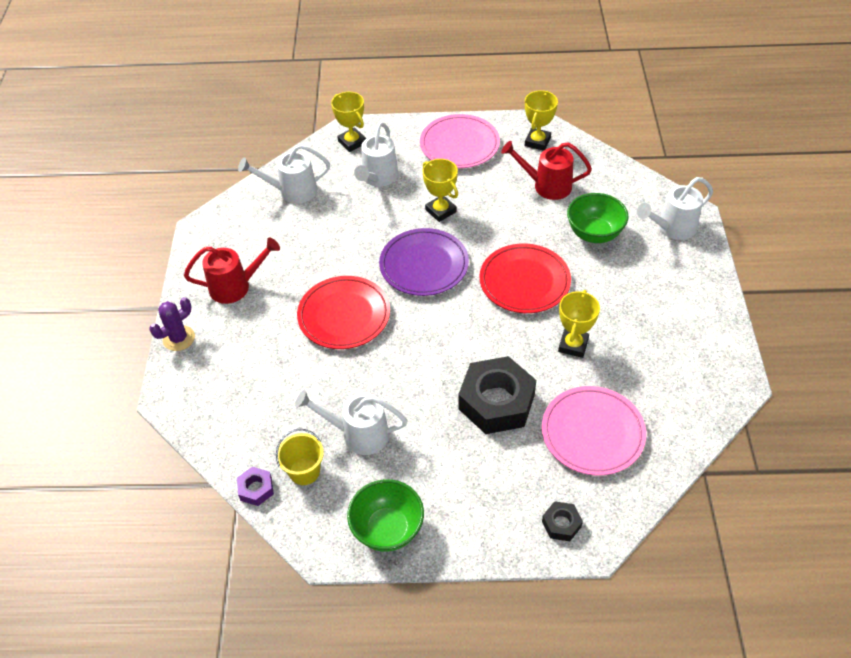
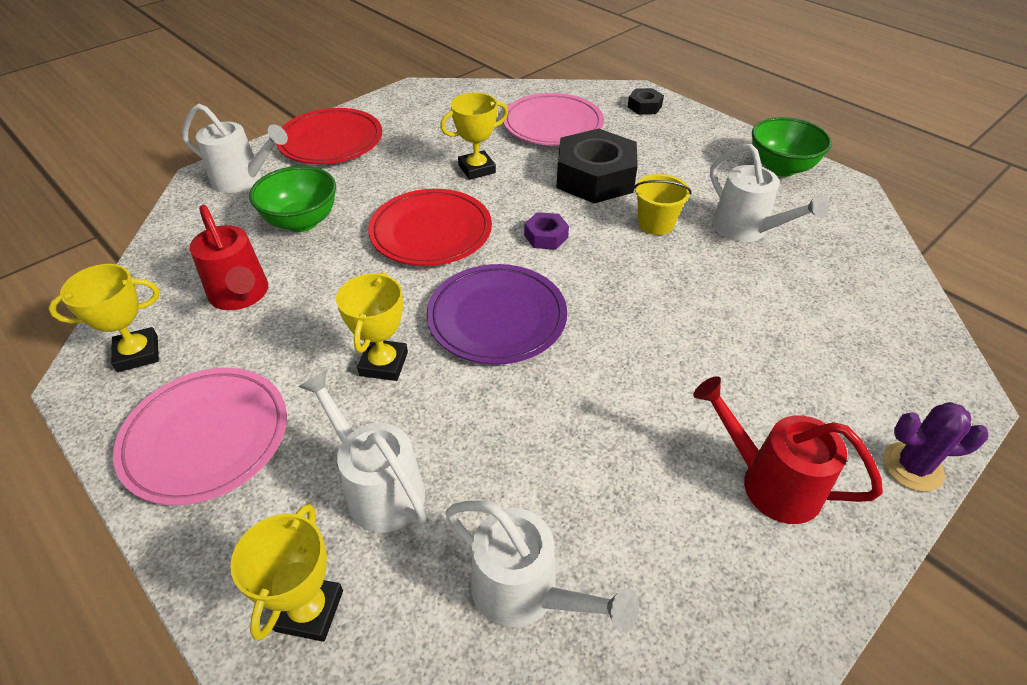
camera: 135 degrees left, 5 degrees down
(256, 489) = (889, 253): purple nut -> purple nut (546, 236)
(304, 471) = (827, 237): yellow bucket -> yellow bucket (655, 224)
(344, 315) = (652, 333): red plate -> red plate (331, 141)
(378, 178) = (378, 487): white watering can -> white watering can turned 105 degrees counterclockwise

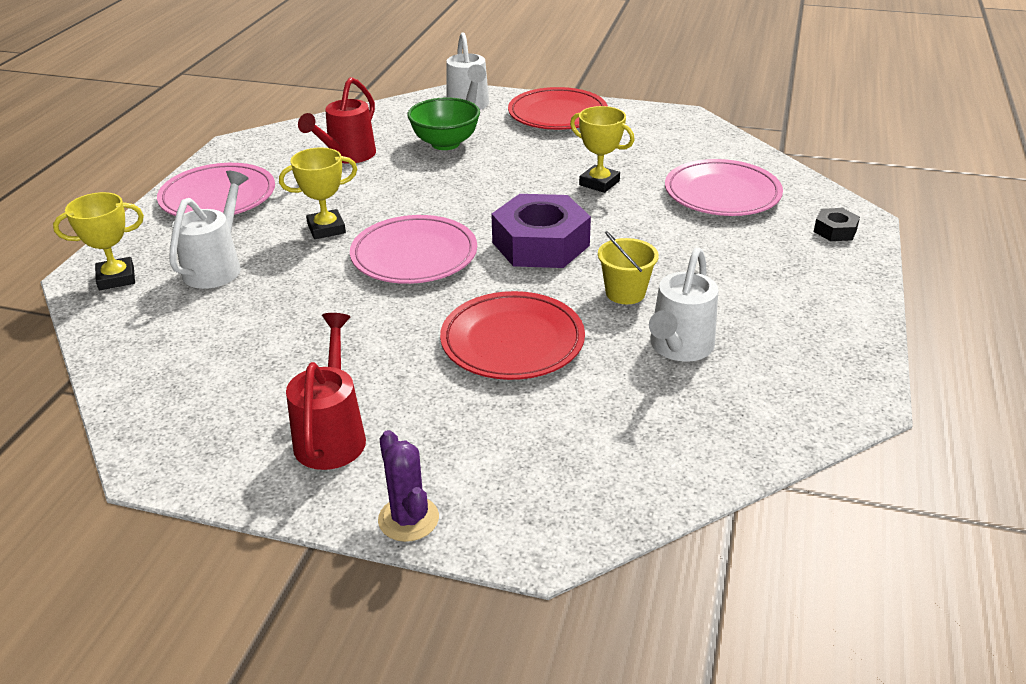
camera: 60 degrees right, 10 degrees down
(138, 353) = (268, 148): yellow trophy -> none
(431, 232) = (489, 194): red plate -> red plate (512, 341)
(497, 318) = (414, 255): purple plate -> pink plate
(526, 593) = (165, 349): white watering can -> none
(546, 236) = (540, 244): purple nut -> purple nut, size x2.18
(595, 177) = (661, 241): black nut -> none
(780, 168) = (832, 345): green bowl -> none

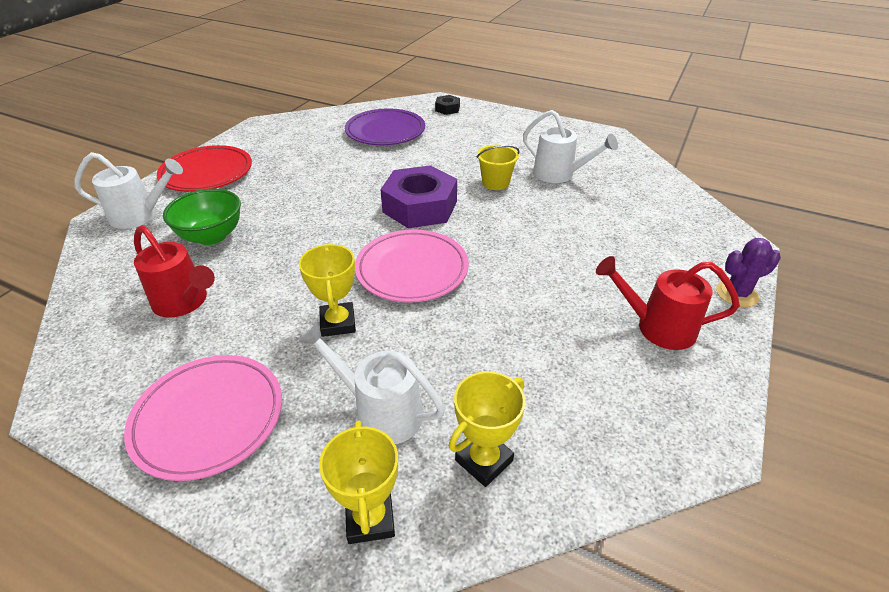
camera: 80 degrees left, 5 degrees up
(512, 341) = (545, 233): red plate -> none
(599, 183) = (342, 171): yellow trophy -> yellow trophy (484, 460)
(722, 194) = (385, 131): pink plate -> purple plate

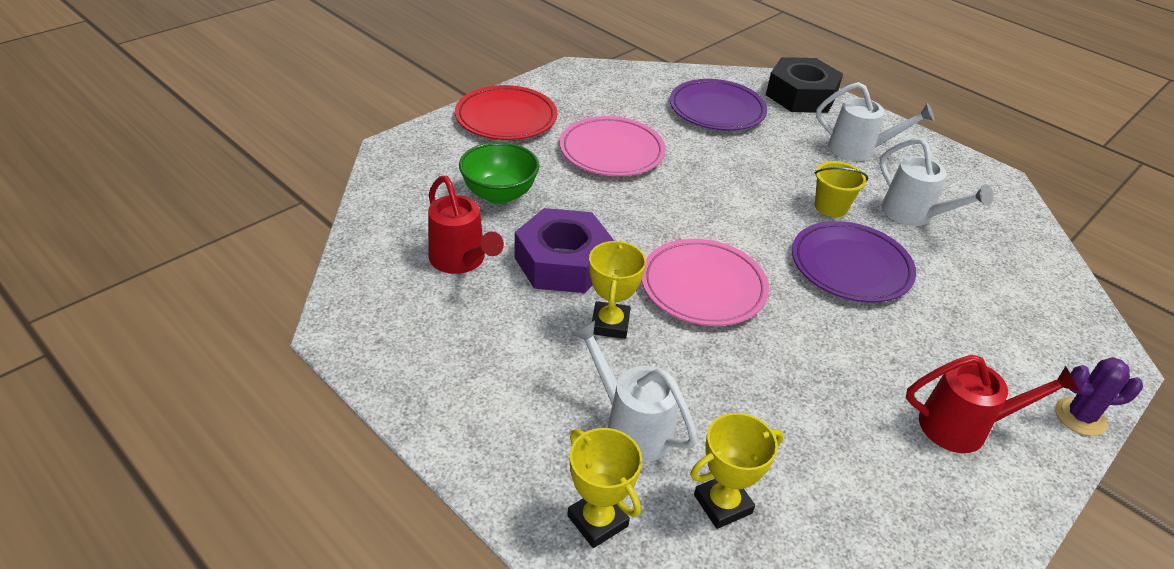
camera: 15 degrees right, 0 degrees up
(140, 215) = (431, 152): white watering can -> white watering can (859, 150)
(208, 418) = (466, 383): pink plate -> pink plate (611, 151)
(370, 518) = (597, 521): yellow trophy -> yellow trophy turned 45 degrees counterclockwise
(420, 207) = (732, 215): purple nut -> purple nut (563, 262)
(447, 109) = (801, 95): black nut -> black nut, size x2.18
(525, 224) = (850, 266): none -> purple plate
(657, 327) = (963, 427): red watering can -> red watering can turned 150 degrees clockwise

